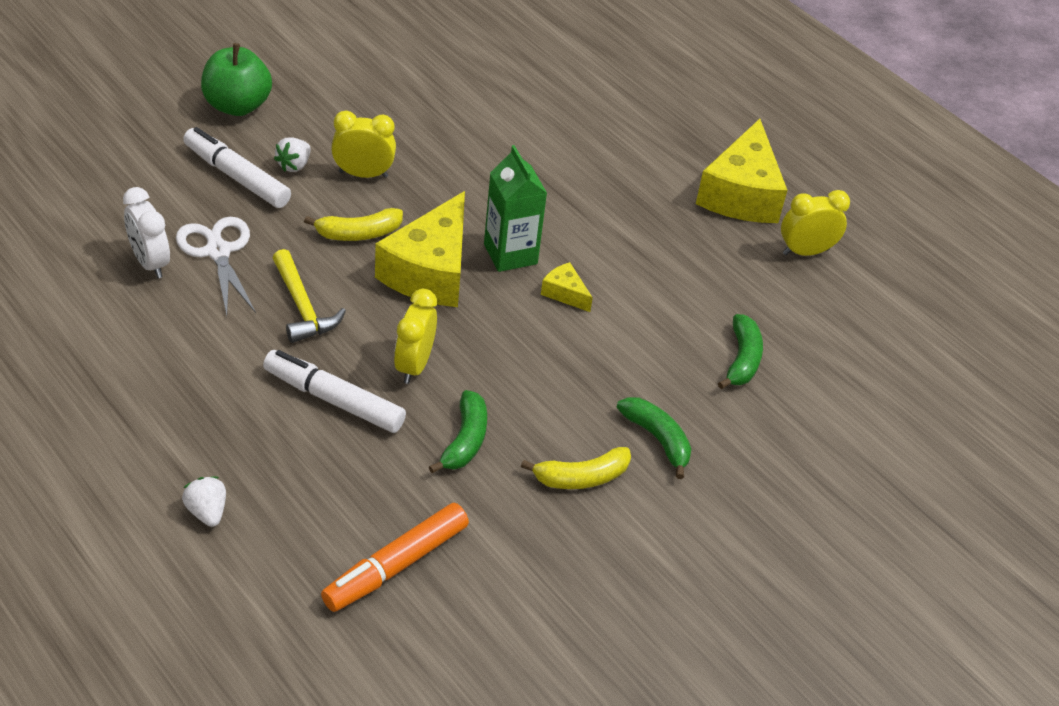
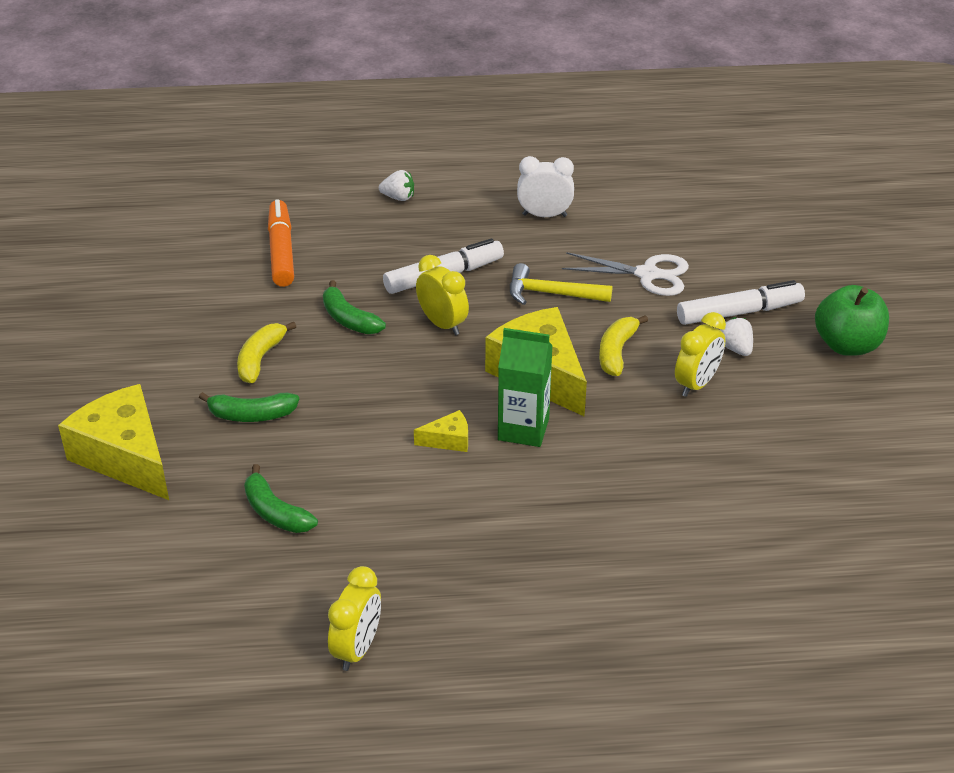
camera: 130 degrees right, 5 degrees down
(150, 263) = (658, 241): white clock -> white clock (544, 215)
(741, 194) = (480, 649): yellow cheese -> yellow cheese (125, 457)

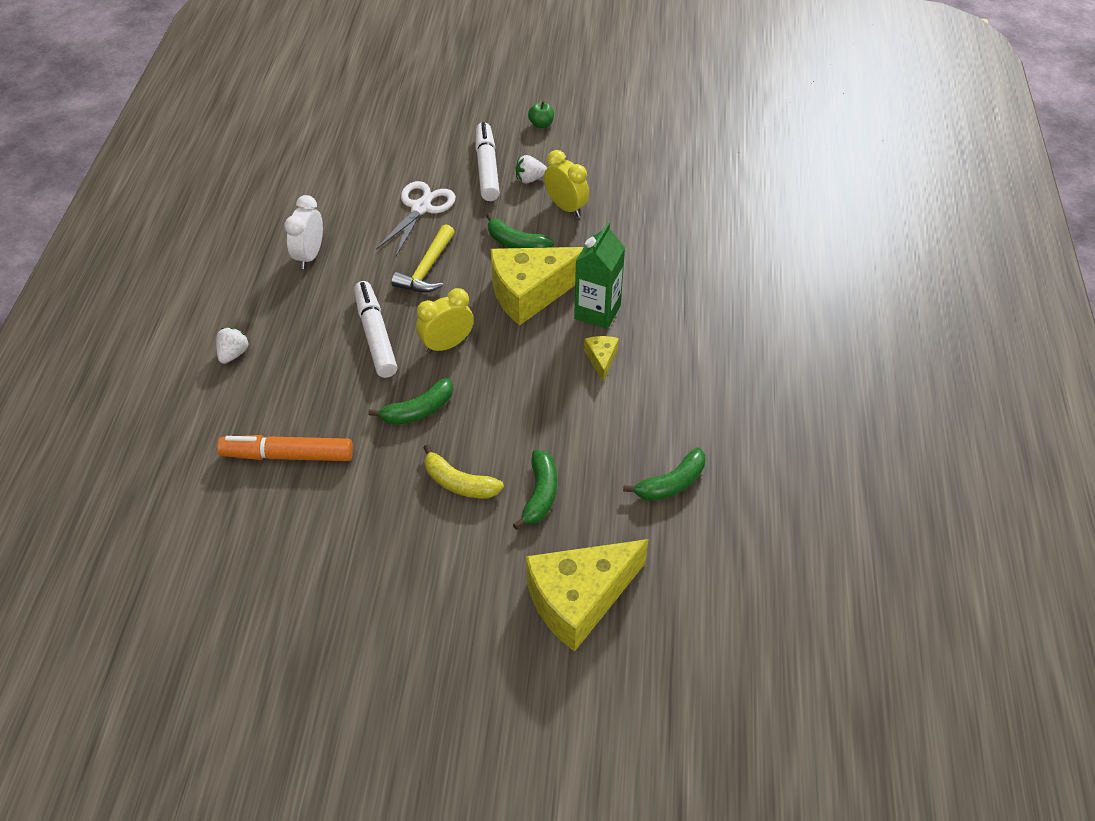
camera: 80 degrees left, 10 degrees up
(357, 649) = (826, 440): yellow clock -> none
(617, 352) = (516, 243): yellow banana -> green banana
(847, 345) = (541, 124): green apple -> green apple, size x0.48

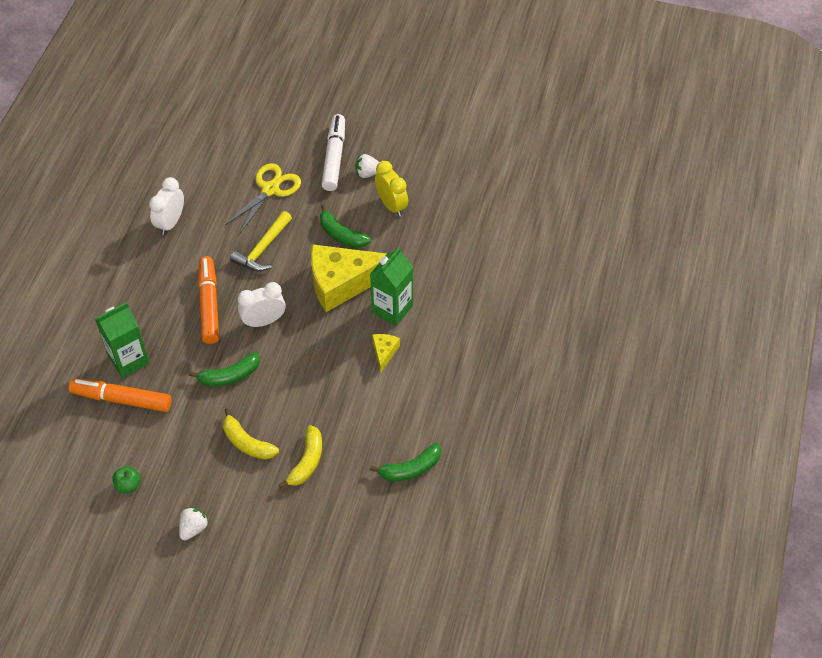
camera: 10 degrees right, 5 degrees up
(233, 354) = (95, 305): white strawberry -> white strawberry (193, 528)
(288, 409) = (129, 360): none -> green carton
(376, 335) = (209, 304): white marker -> orange marker
(421, 208) = (270, 189): white scissors -> yellow scissors
(447, 345) = (264, 321): yellow clock -> white clock
(540, 494) = (306, 462): green banana -> yellow banana
(541, 124) = (391, 118): green apple -> green apple (128, 485)
(579, 599) = (315, 551): yellow cheese -> none

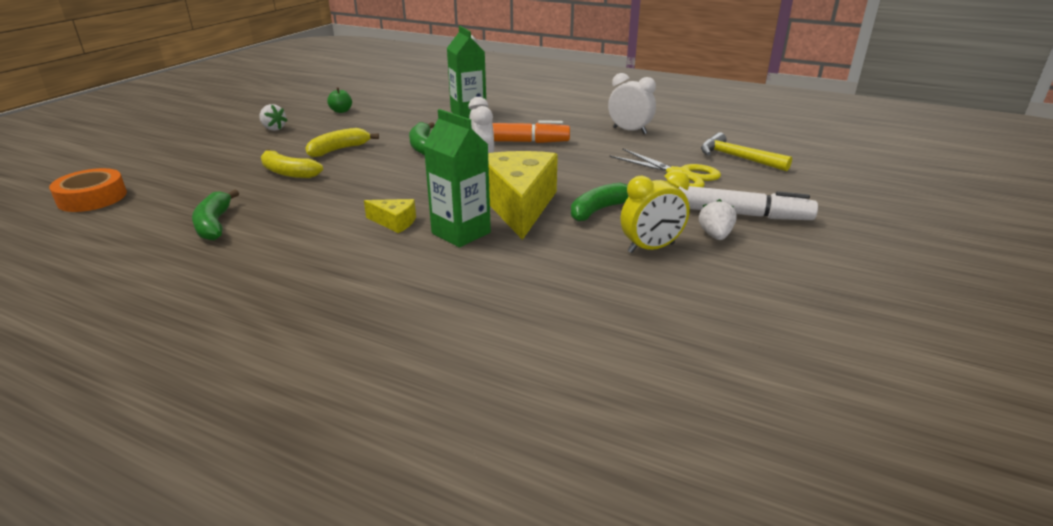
camera: 100 degrees right, 25 degrees down
(122, 399) = (428, 111): orange marker -> none
(263, 249) = (585, 167): yellow hammer -> yellow hammer (737, 157)
(383, 591) = (92, 198): none -> orange tape

